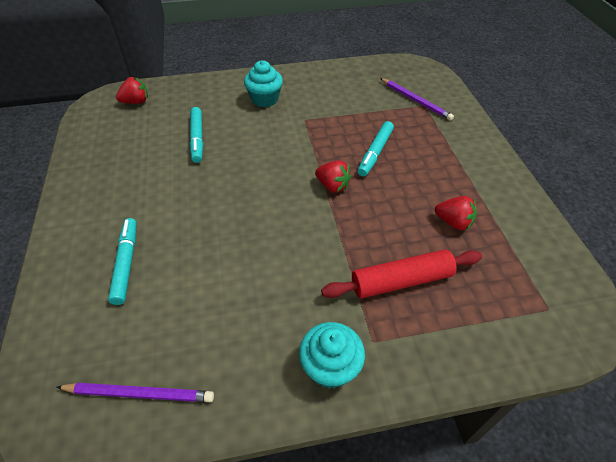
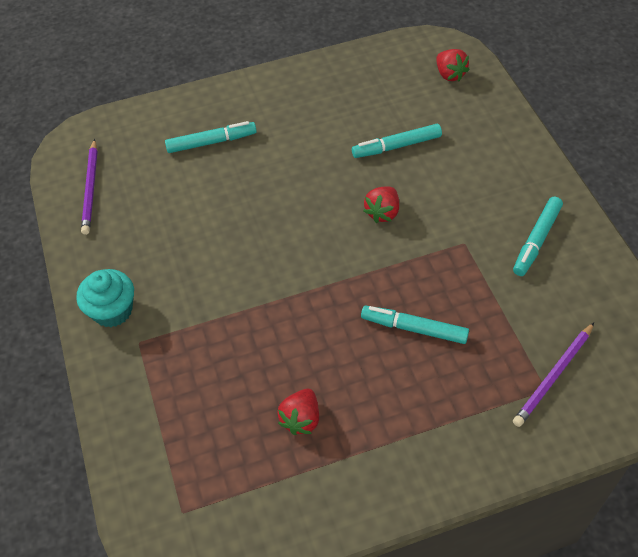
camera: 85 degrees right, 5 degrees up
(265, 99) = (495, 193): turquoise cupcake -> none
(311, 90) = (536, 240): none -> turquoise marker
(332, 186) = (342, 288): red strawberry -> red strawberry (382, 212)
(401, 281) = (209, 364): red rolling pin -> none

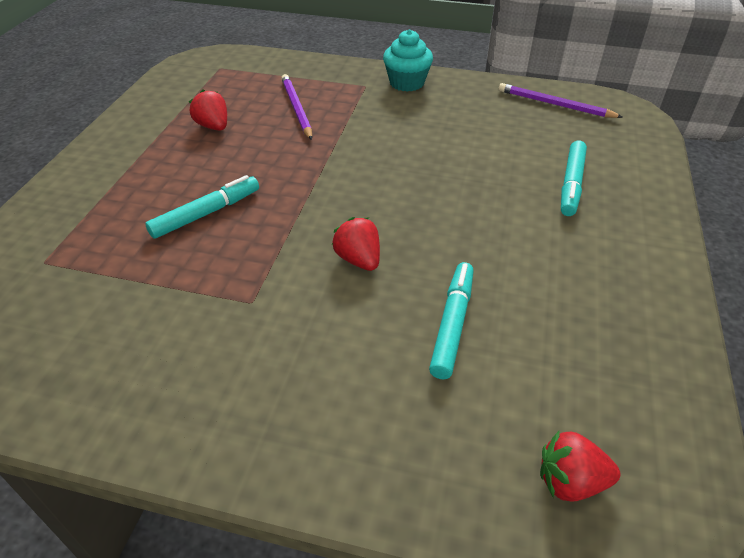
camera: 120 degrees right, 10 degrees down
(536, 240) = (180, 370): turquoise marker -> none
(553, 376) = (43, 275): purple pencil -> purple pencil (296, 108)

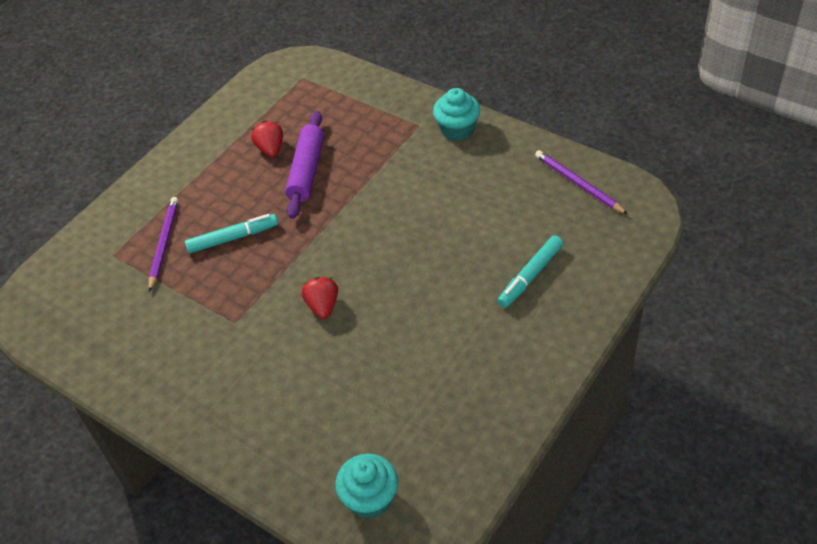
camera: 25 degrees right, 5 degrees up
(266, 138) = (306, 171): none -> purple rolling pin
(296, 108) = (346, 142): purple pencil -> purple pencil (164, 244)
(452, 324) = (360, 375): turquoise marker -> none
(570, 481) = (370, 498): red strawberry -> turquoise cupcake

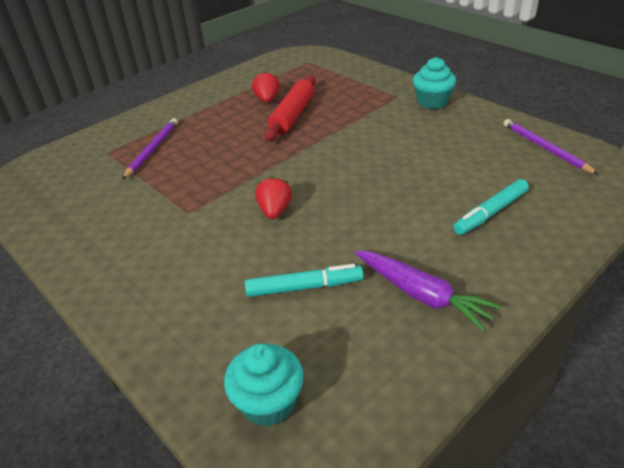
camera: 10 degrees right, 10 degrees down
(233, 238) = (212, 152): turquoise marker -> turquoise marker (304, 287)
(306, 171) = (292, 115): purple rolling pin -> red rolling pin
(478, 377) = (422, 295): none -> purple carrot

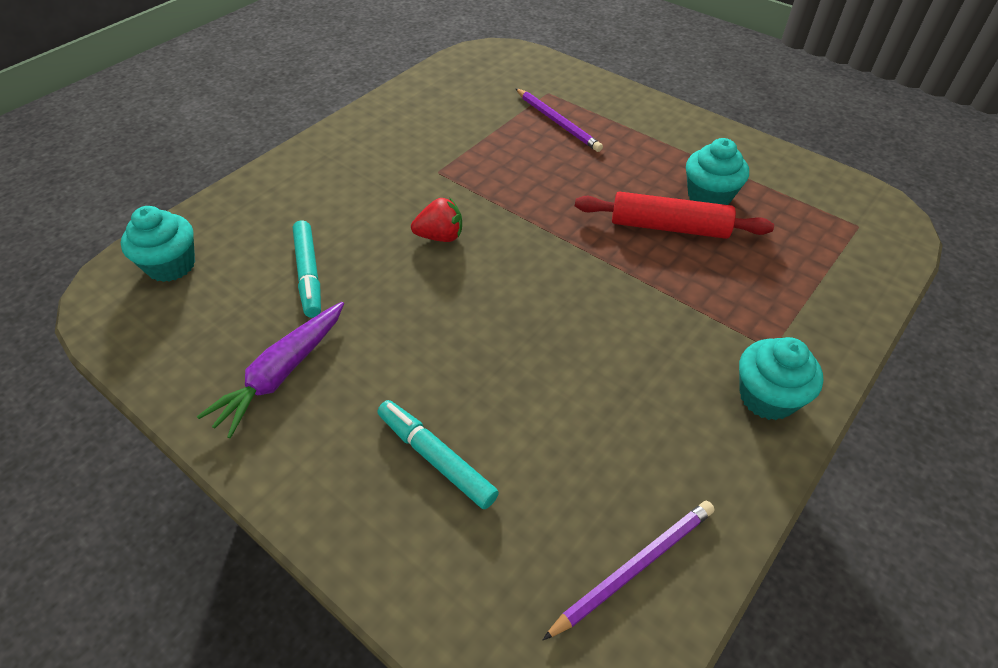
camera: 80 degrees right, 10 degrees up
(152, 149) = (557, 122): purple pencil -> purple pencil turned 45 degrees clockwise
(267, 99) = (709, 196): red strawberry -> turquoise cupcake

